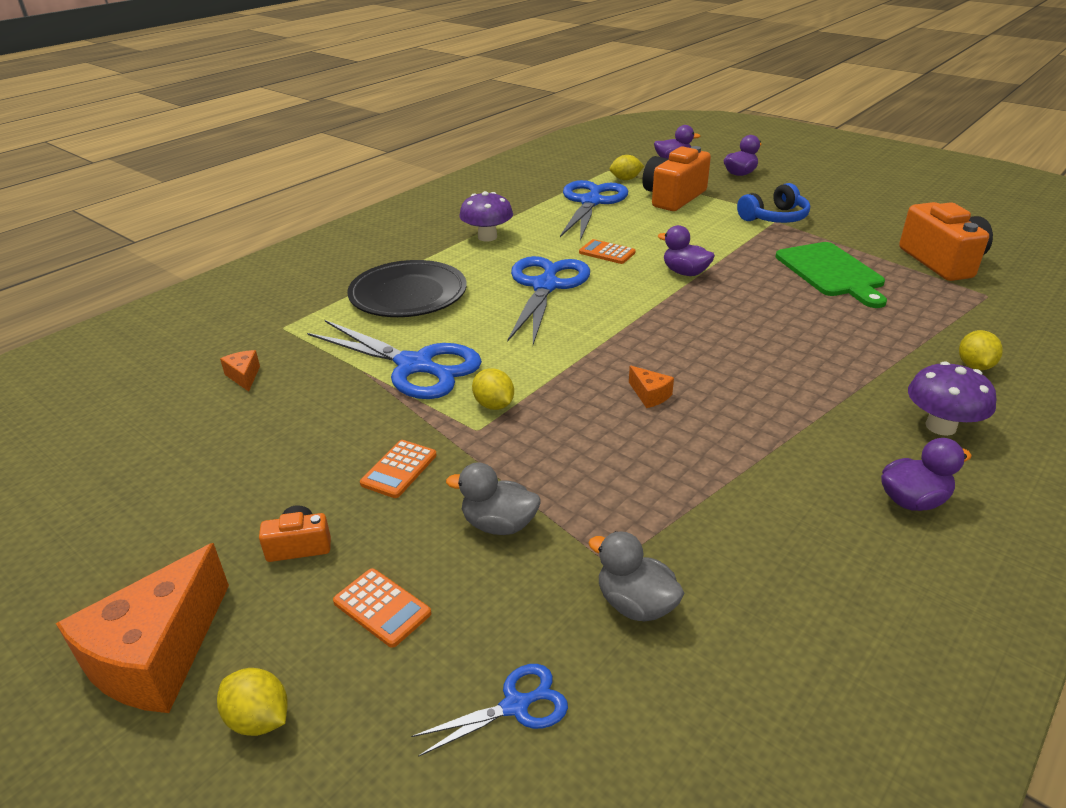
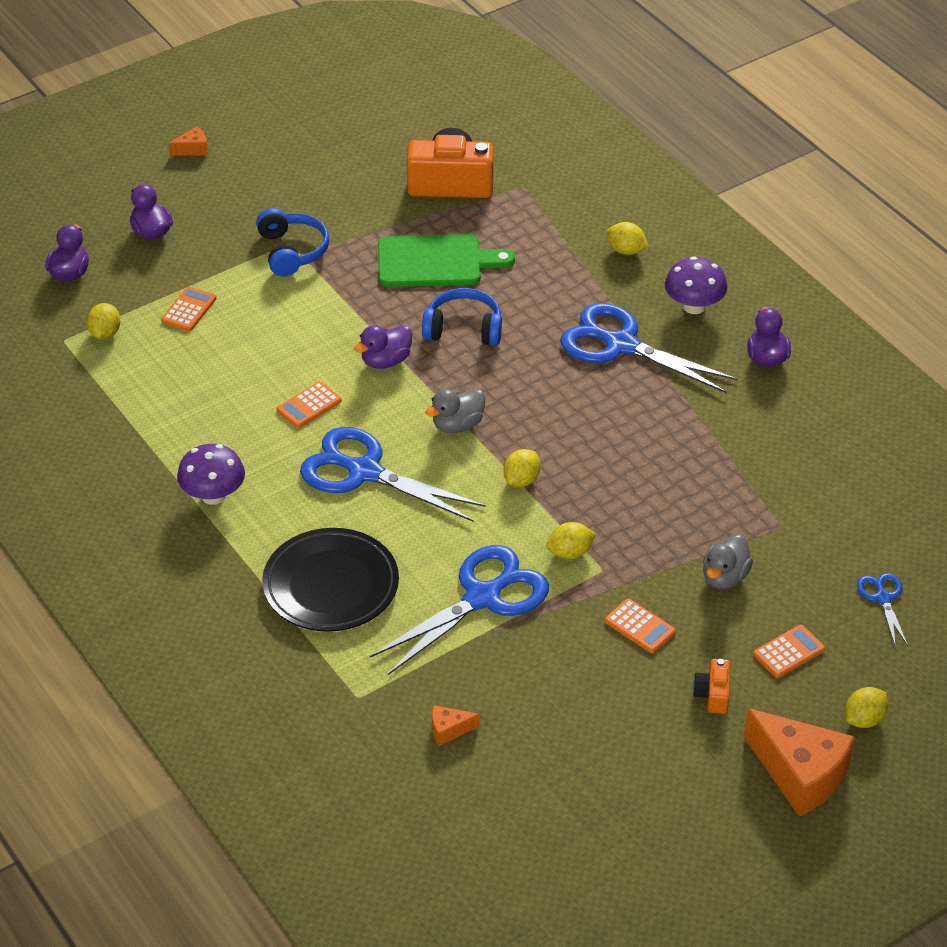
camera: 75 degrees left, 10 degrees up
(581, 361) = (521, 480): none -> yellow lemon
(591, 202) = (161, 383): blue scissors -> blue scissors (621, 345)
(635, 604) = (820, 524): grey duck -> grey duck (457, 425)
(650, 395) = (593, 450): orange cheese -> orange cheese (193, 149)
(673, 197) = (189, 310): orange camera -> orange calculator
(759, 299) = (463, 329): none -> blue headphones

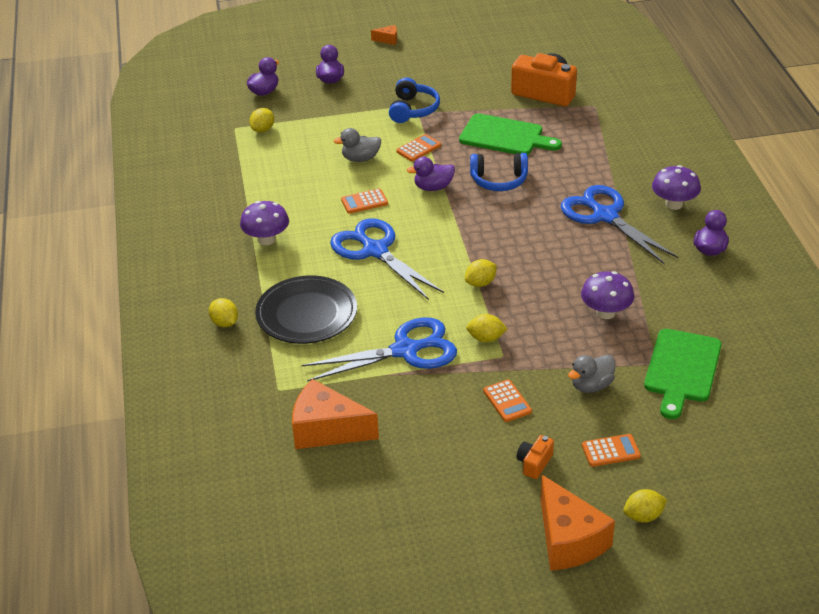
camera: 25 degrees right, 5 degrees down
(189, 310) = (324, 128): orange calculator -> orange calculator (418, 148)
(449, 730) = (327, 430): orange cheese -> orange cheese, size x2.28
(457, 425) = (457, 238): grey duck -> grey duck (360, 159)
(463, 329) = (499, 180): blue headphones -> blue headphones turned 150 degrees clockwise
(626, 250) = (644, 159): yellow lemon -> yellow lemon (225, 323)
(691, 477) = (606, 312): none -> purple mushroom
(814, 525) = (681, 369): none -> green cutting board
(883, 598) = (708, 434): blue scissors -> none

